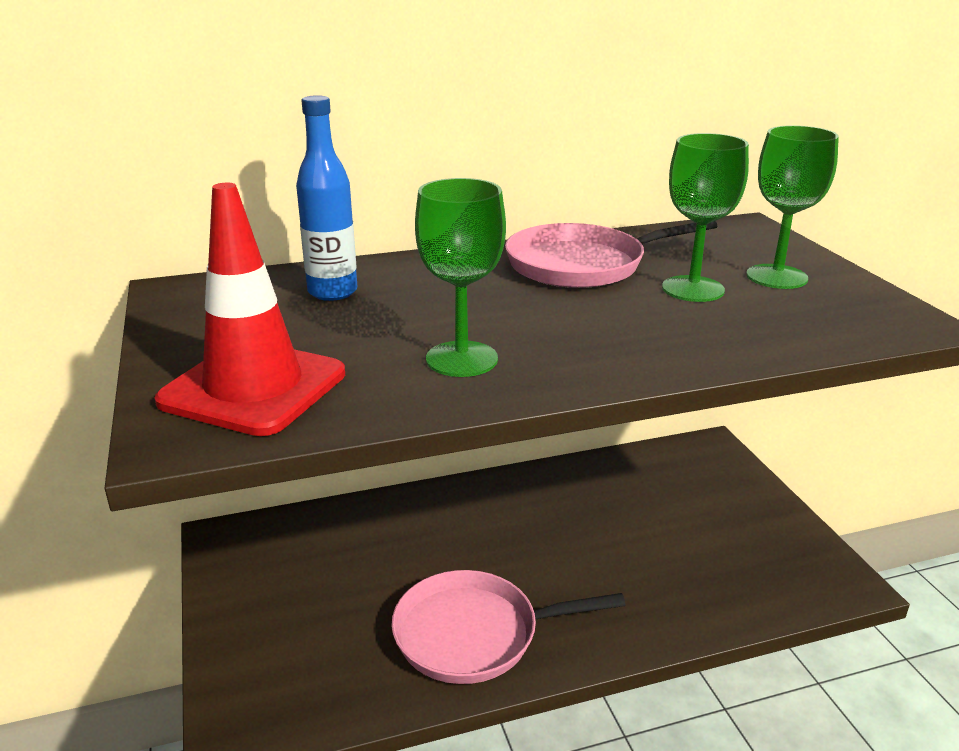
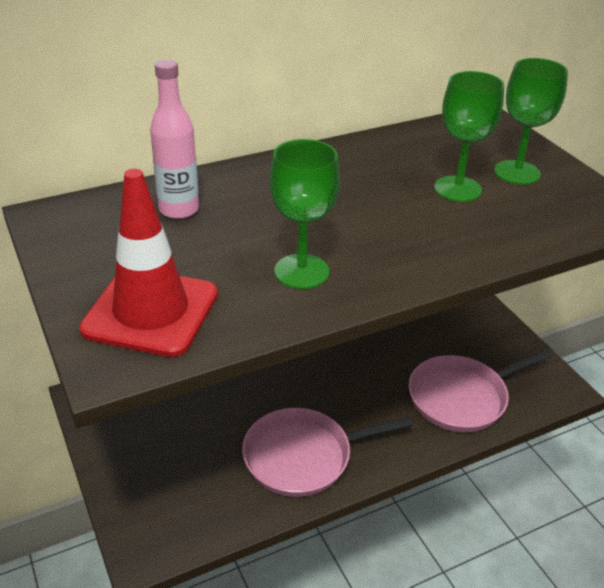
camera: 10 degrees left, 10 degrees up
(332, 292) = (179, 210): blue bottle -> pink bottle
(582, 265) = (368, 168): pink pan -> pink pan (461, 397)

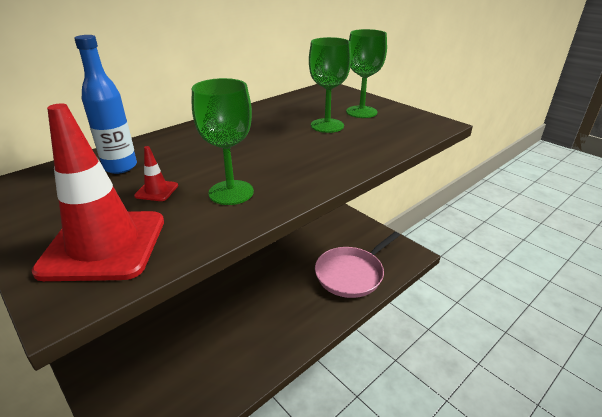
camera: 15 degrees left, 5 degrees down
(179, 210) = (120, 167): pink bottle -> blue bottle
(215, 252) = (156, 191): none -> red traffic cone
(303, 456) = (253, 342): pink pan -> none

